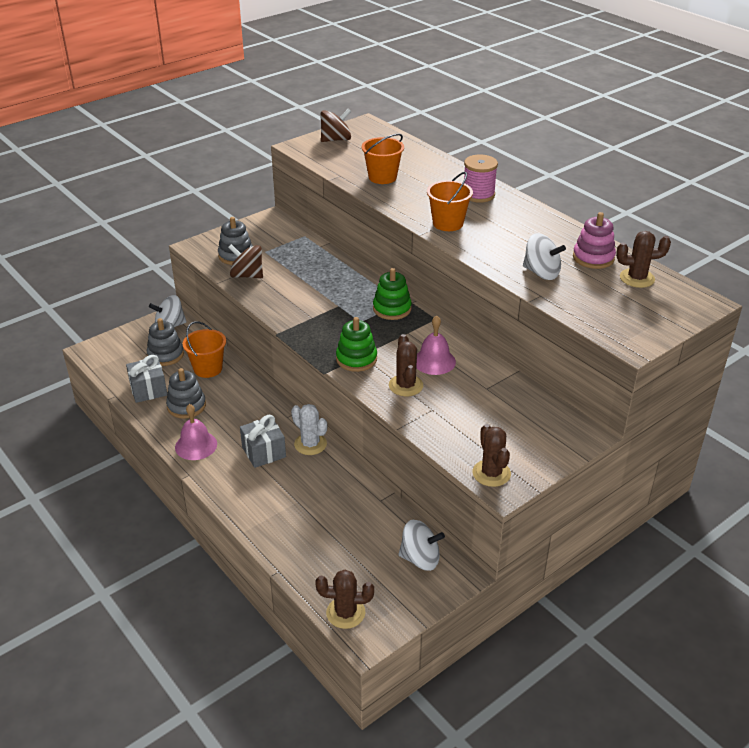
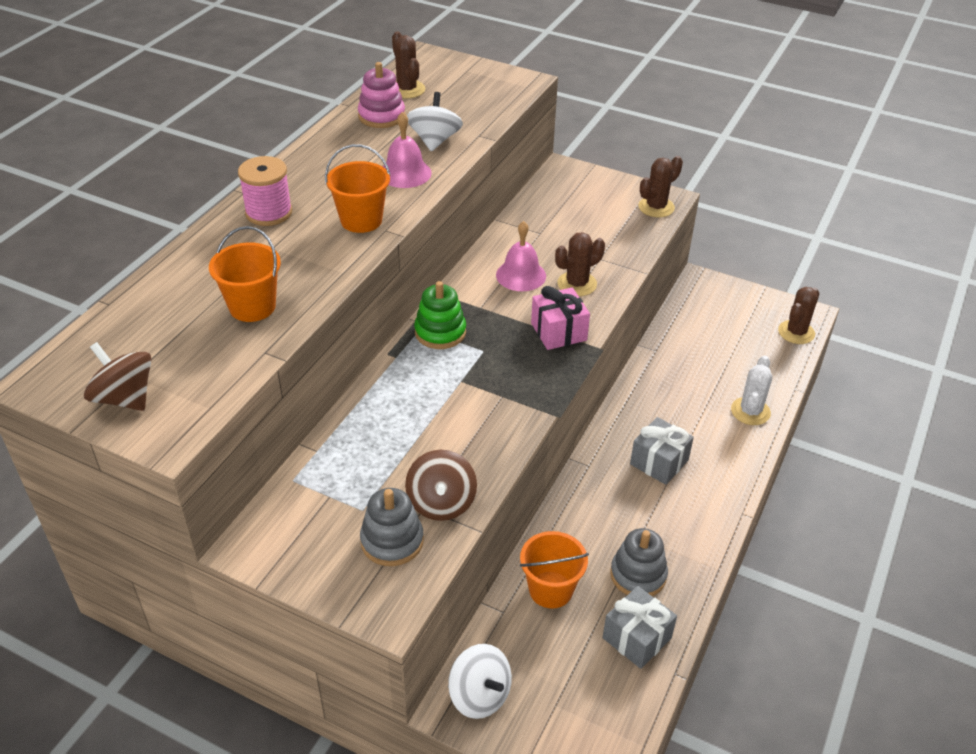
camera: 115 degrees left, 5 degrees up
(165, 355) = (552, 660): grey stacking toy -> none
(196, 445) = (695, 529): pink bell -> pink bell (405, 173)
(310, 444) = (618, 428): white cactus -> white cactus (750, 411)
(345, 613) = (796, 332): brown cactus -> brown cactus turned 60 degrees clockwise
(356, 359) = (558, 332): green stacking toy -> pink gift
(420, 558) = (702, 306): white spinning top -> none

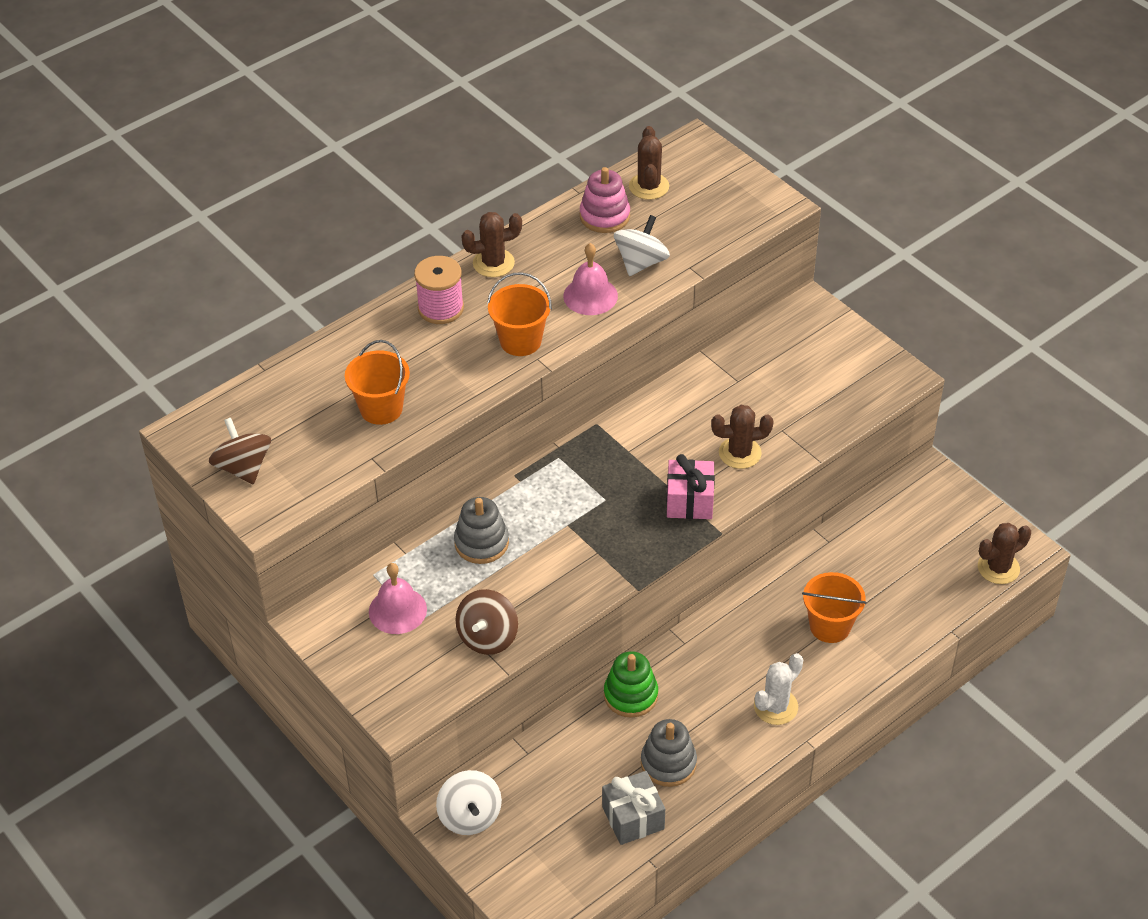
camera: 25 degrees right, 5 degrees up
(392, 541) = (429, 657): grey stacking toy -> grey stacking toy (481, 543)
(440, 332) = (575, 467): green stacking toy -> green stacking toy (630, 695)
(521, 275) = (689, 426): pink bell -> pink bell (397, 610)
(550, 589) = (580, 748): orange bucket -> orange bucket (830, 626)
(656, 207) = (882, 384): brown cactus -> brown cactus (493, 263)
(659, 462) = (756, 662): grey gift -> none
(750, 411) = (885, 640): white cactus -> white cactus (775, 707)

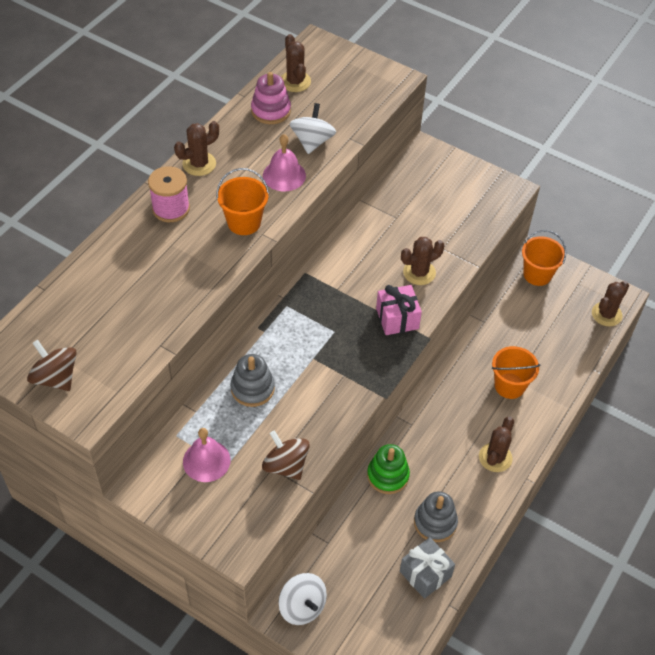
camera: 20 degrees left, 5 degrees up
(381, 408) = (153, 302): orange bucket -> orange bucket (537, 274)
(488, 637) = (285, 465): brown spinning top -> brown spinning top turned 135 degrees clockwise
(775, 707) = (495, 457): white cactus -> brown cactus

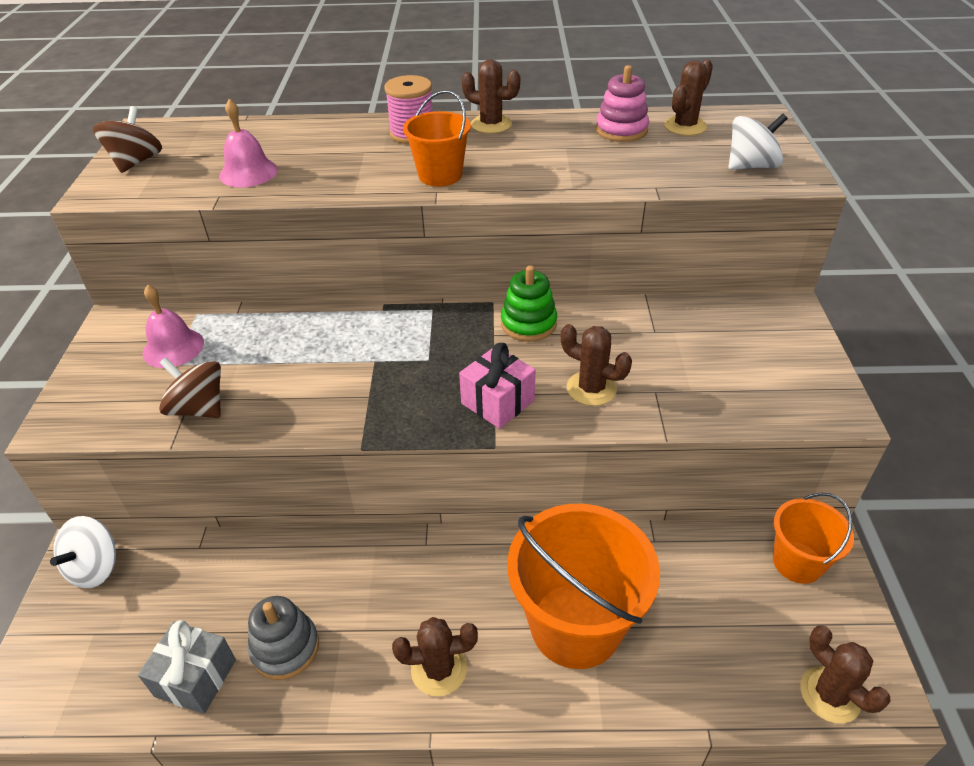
camera: 60 degrees right, 10 degrees down
(252, 388) = (295, 336): grey stacking toy -> none
(284, 175) = (539, 171): pink bell -> pink bell (248, 172)
(285, 465) = (199, 408): brown spinning top -> brown spinning top turned 75 degrees counterclockwise
(312, 141) = (614, 167): white spinning top -> white spinning top (751, 166)
(388, 475) = (330, 558): green stacking toy -> green stacking toy (528, 324)
(509, 386) = (575, 625): orange bucket -> orange bucket, size x1.79
(606, 314) = (830, 694): brown cactus -> brown cactus turned 45 degrees clockwise

